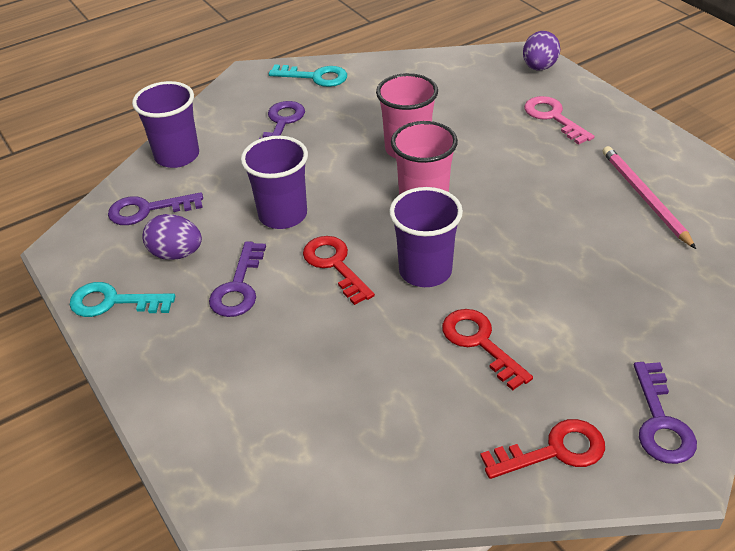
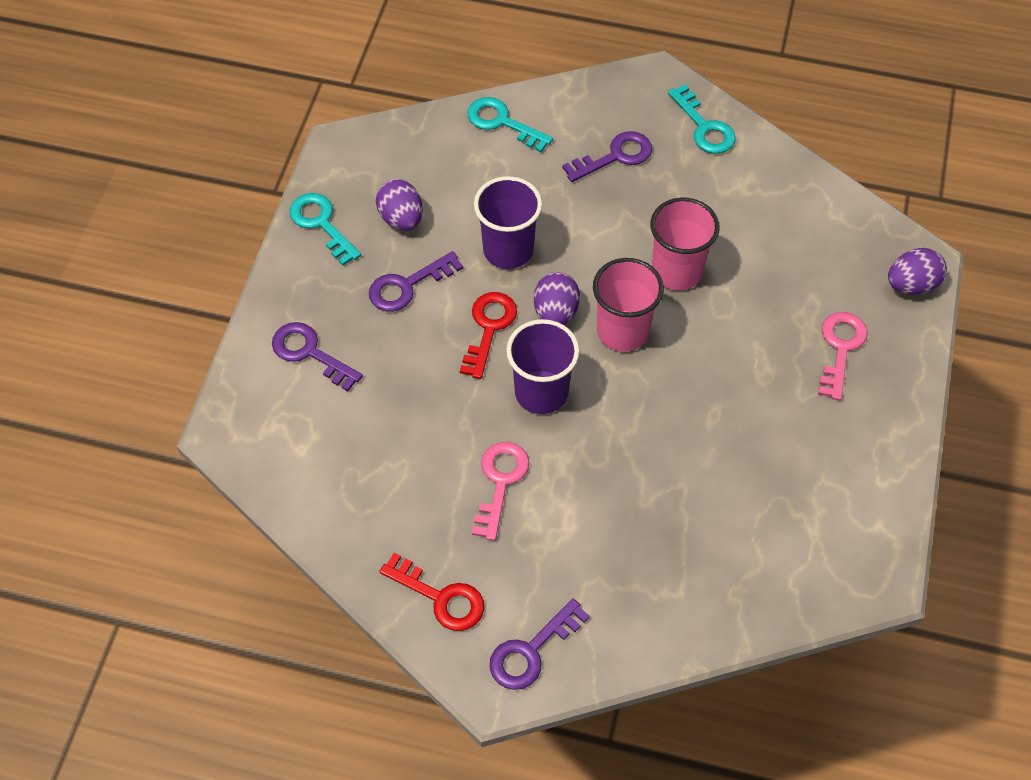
camera: 45 degrees right, 15 degrees up
(147, 210) = (426, 160): purple key -> purple key (310, 353)
(177, 156) = (502, 122): purple cup -> turquoise key
(367, 223) = (556, 313): none -> purple egg
(480, 343) = (500, 482): red key -> pink key
(644, 197) = (793, 490): pink pencil -> none

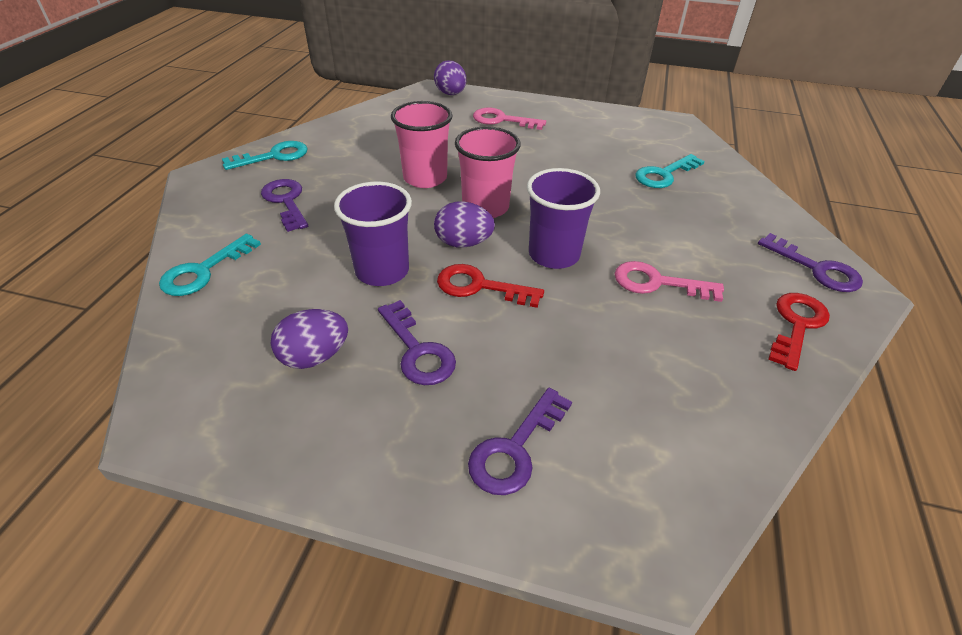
camera: 90 degrees left, 15 degrees down
(321, 224) = (298, 443): turquoise key -> turquoise key (664, 174)

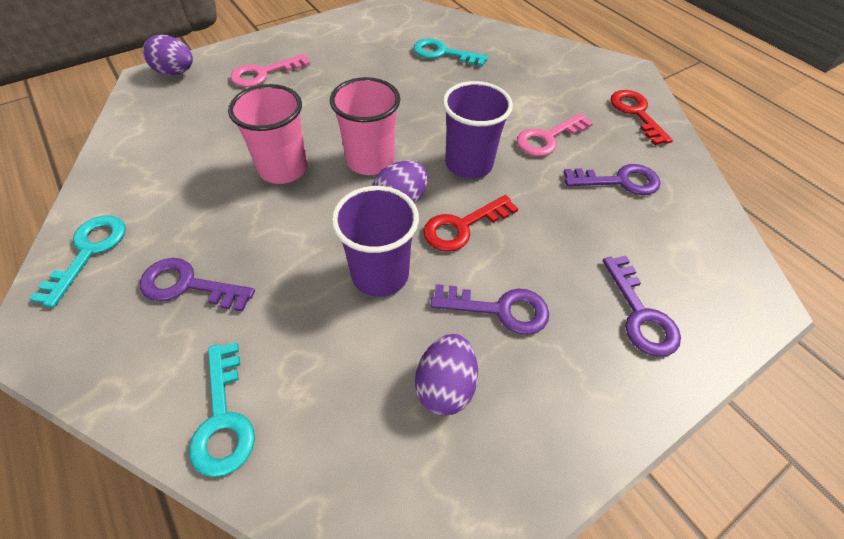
camera: 50 degrees left, 10 degrees up
(664, 174) = (443, 53): turquoise key -> turquoise key turned 105 degrees clockwise
(816, 269) = (598, 70): purple key -> purple key (619, 181)

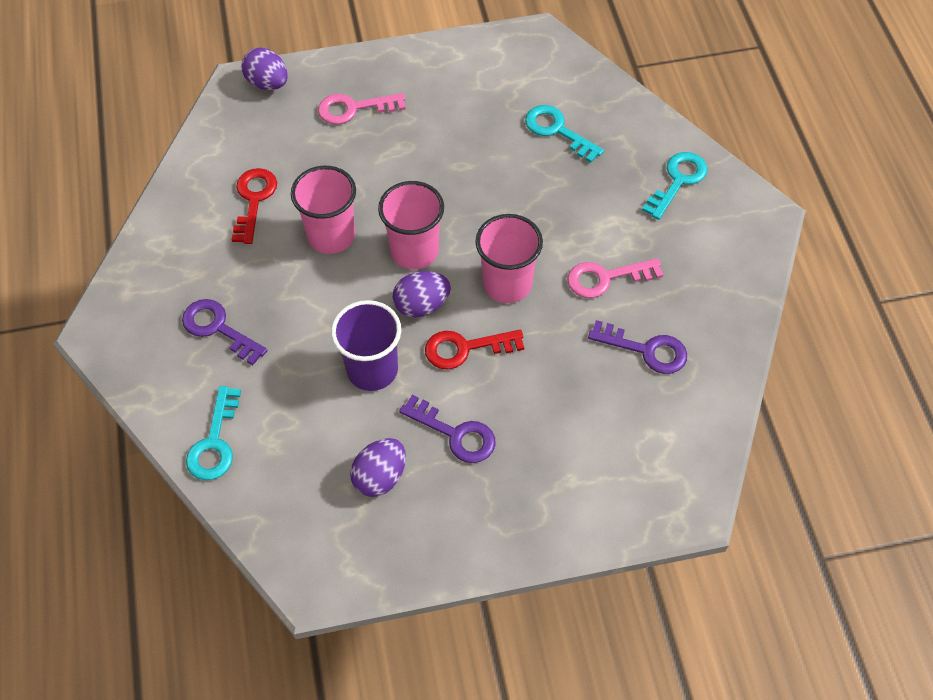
camera: 25 degrees right, 5 degrees up
(89, 252) = (150, 272): turquoise key -> turquoise key (678, 181)
(469, 164) = (507, 284): purple cup -> pink cup
(636, 113) = (725, 275): red key -> red key (254, 200)
(640, 314) = (572, 479): purple key -> none

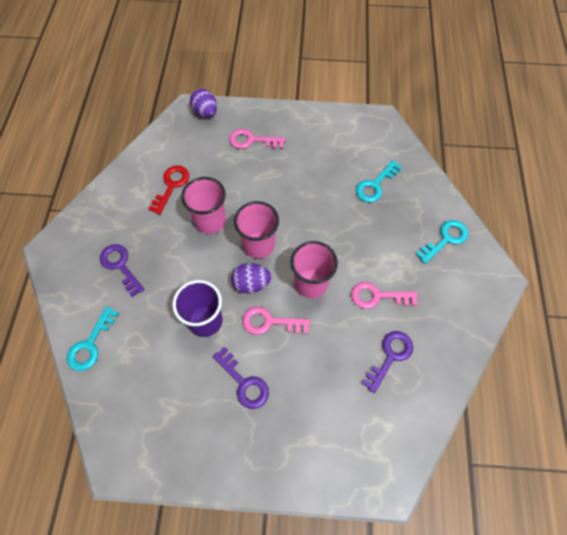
camera: 15 degrees right, 5 degrees up
(380, 477) = (185, 400): purple egg -> none
(465, 348) = (270, 322): red key -> pink key
(557, 130) = (375, 185): turquoise key -> turquoise key turned 105 degrees counterclockwise
(646, 350) = (390, 356): purple key -> purple key turned 90 degrees counterclockwise

